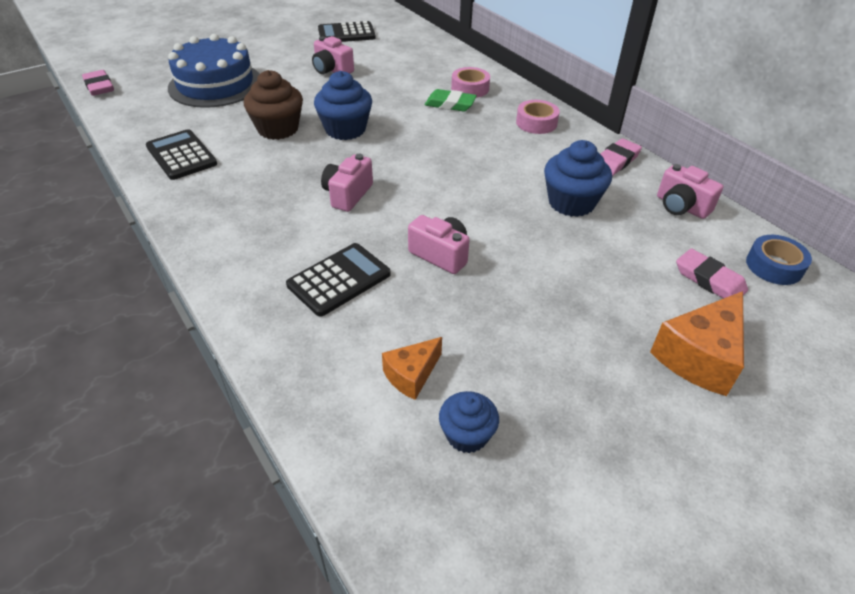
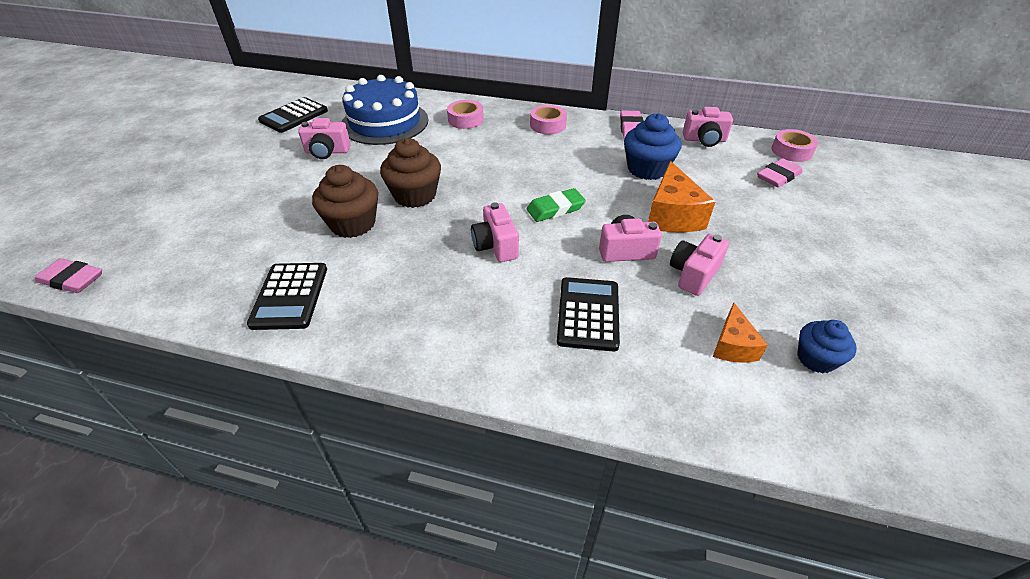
camera: 40 degrees left, 0 degrees up
(181, 155) = (290, 296): black calculator -> black calculator turned 105 degrees counterclockwise
(215, 84) = (223, 214): blue cake -> blue cake (385, 122)
(345, 129) = (415, 195): blue cupcake -> brown cupcake
(450, 104) = (468, 138): green eraser -> green eraser (555, 209)
(469, 306) = (693, 274): none -> pink camera
(699, 357) = (837, 224): orange cheese -> orange cheese (672, 215)
(709, 280) = (778, 176): pink eraser -> pink eraser turned 45 degrees counterclockwise
(774, 266) = (791, 151): blue tape -> pink tape

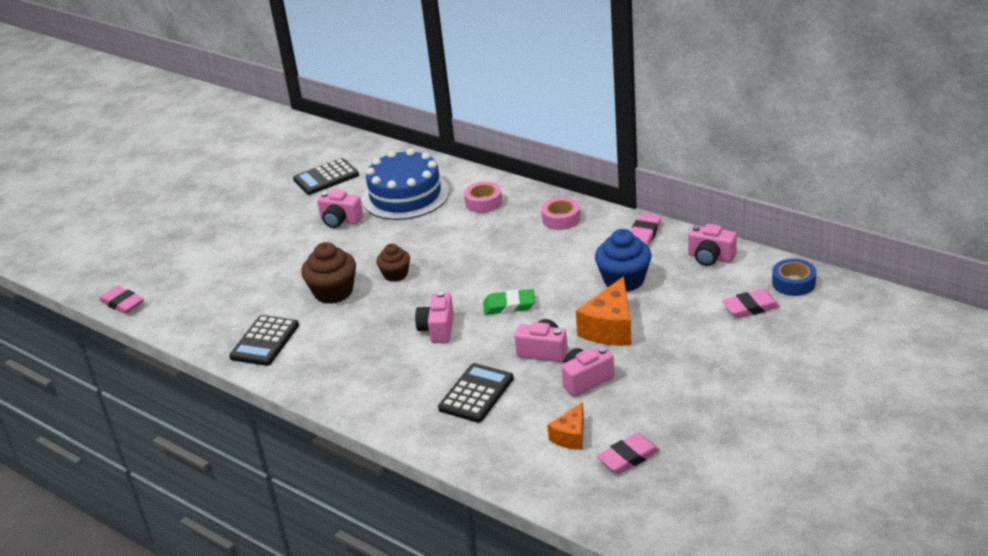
camera: 25 degrees right, 10 degrees down
(415, 195) = (395, 274): brown cupcake -> brown cupcake, size x0.63
(791, 151) = (793, 283): pink tape -> blue tape
(816, 359) = (628, 457): blue cupcake -> pink eraser

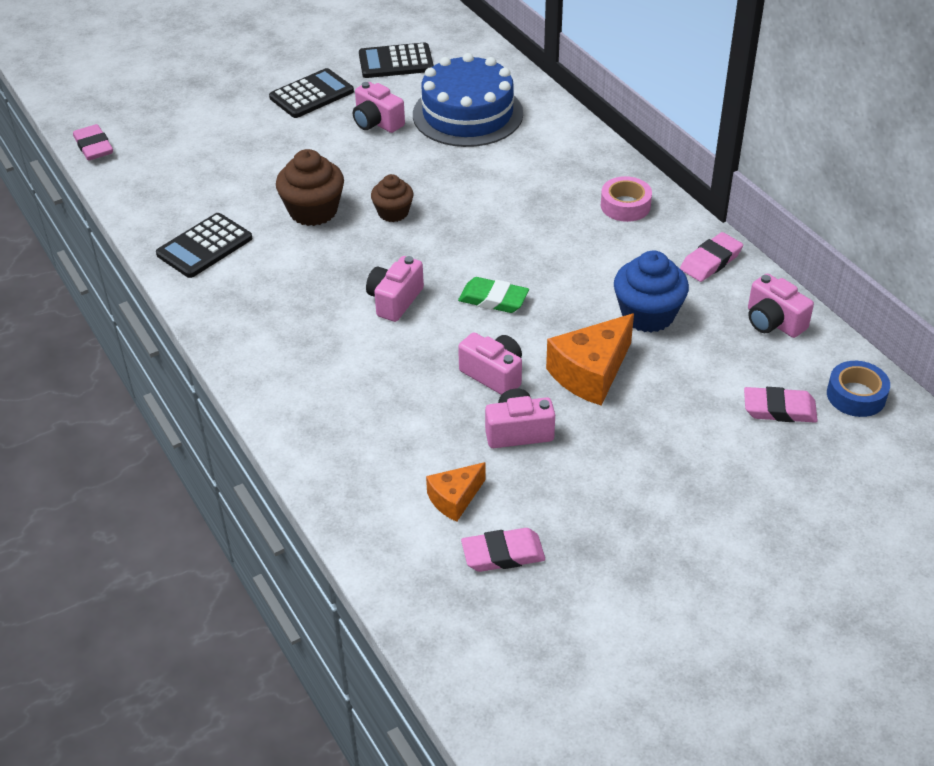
camera: 20 degrees right, 10 degrees up
(476, 394) = (385, 400): black calculator -> black calculator (311, 94)
(483, 202) = (549, 153): pink tape -> none

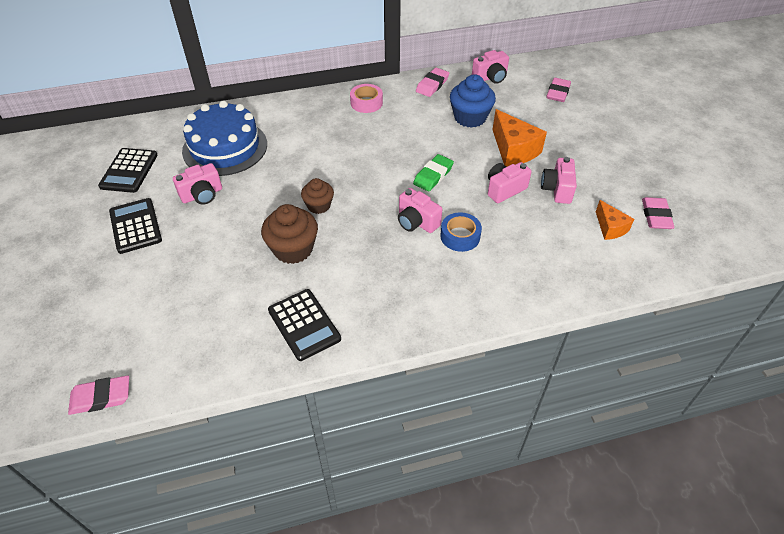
camera: 75 degrees left, 5 degrees up
(710, 261) = (432, 85): pink eraser -> pink eraser turned 60 degrees clockwise
(856, 395) = (553, 67): blue tape -> blue tape (460, 236)

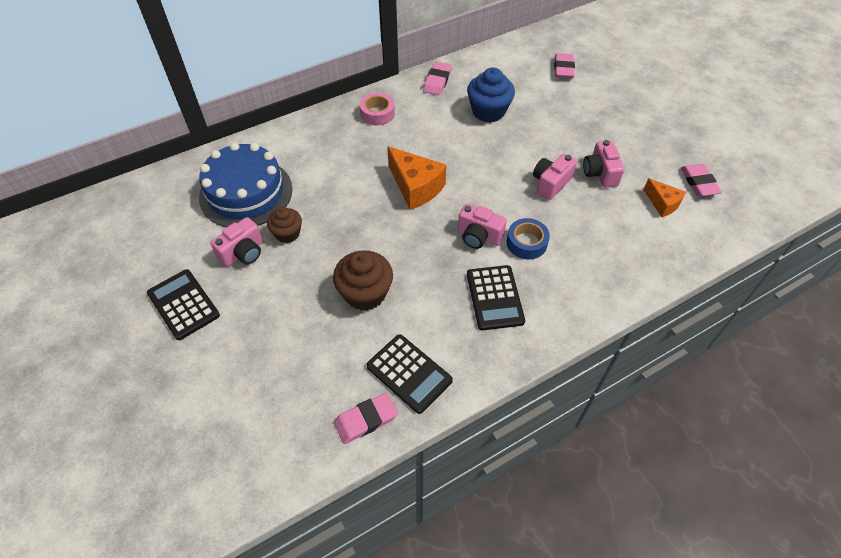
camera: 15 degrees left, 5 degrees up
(101, 397) = (226, 507): pink eraser -> pink eraser (366, 419)
(129, 171) = (149, 241): black calculator -> black calculator (494, 298)
(319, 205) = (373, 239): brown cupcake -> brown cupcake (287, 233)
(433, 175) = (476, 182): green eraser -> none
(490, 77) = (492, 63): pink camera -> none
(514, 150) = (544, 139): orange cheese -> orange cheese (416, 187)

